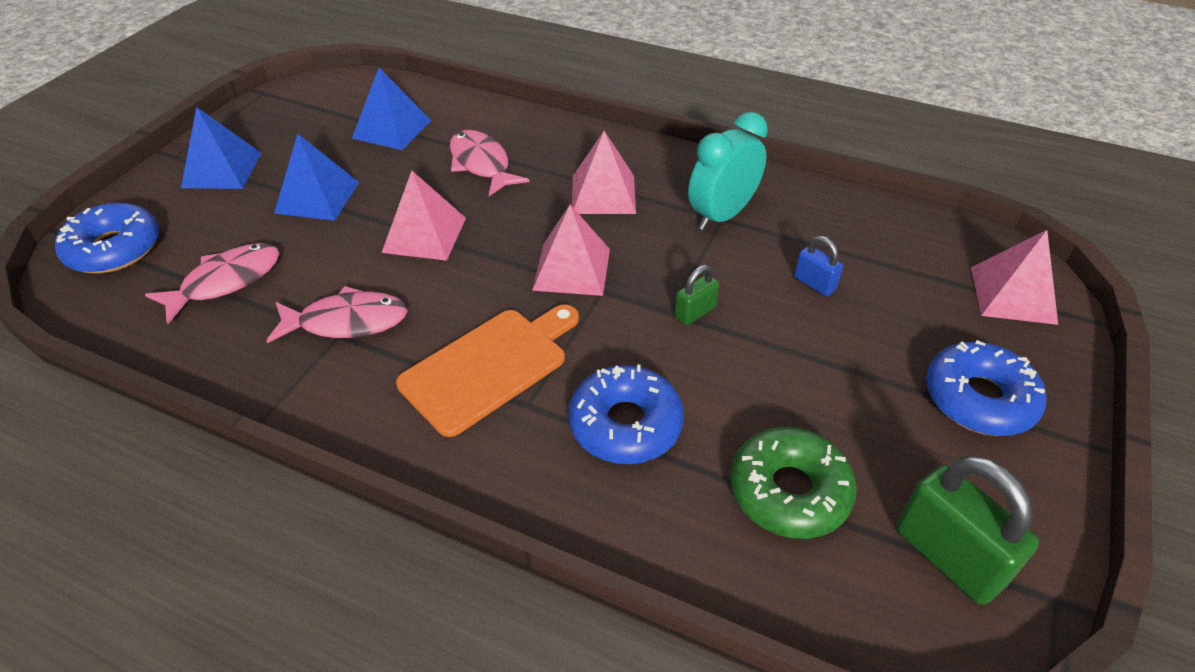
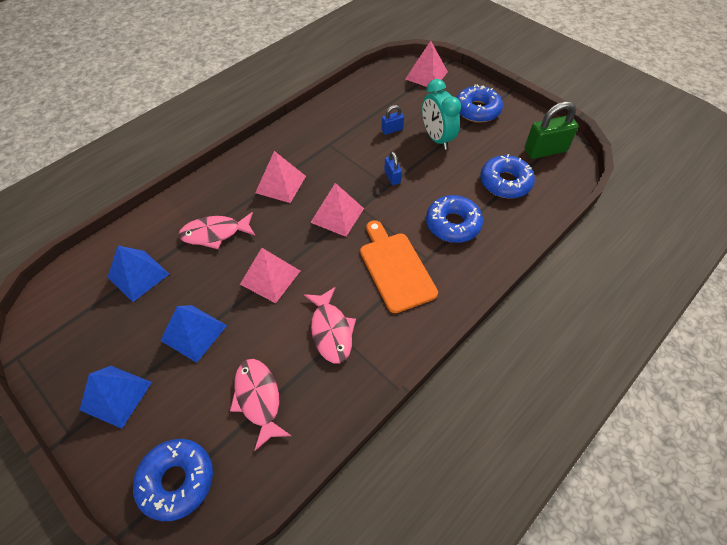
camera: 70 degrees left, 10 degrees up
(347, 321) = (331, 330): pink fish -> pink fish turned 150 degrees clockwise
(695, 312) = (392, 177): green padlock -> blue padlock
(721, 215) = (326, 143): turquoise clock -> turquoise clock (436, 138)
(789, 491) = (505, 182): green donut -> blue donut

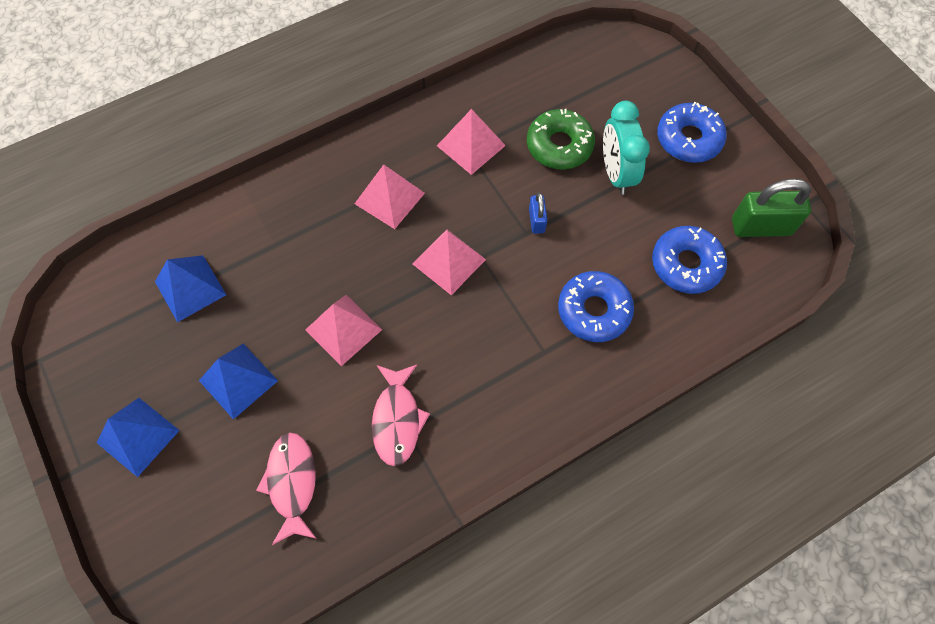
camera: 15 degrees right, 10 degrees up
(177, 480) = (183, 553): blue donut -> none
(215, 233) = (291, 252): pink fish -> none
(392, 130) = (559, 145): blue padlock -> green donut
(395, 268) = (500, 356): orange cutting board -> none
(426, 75) = (636, 64): pink pyramid -> pink pyramid (471, 145)

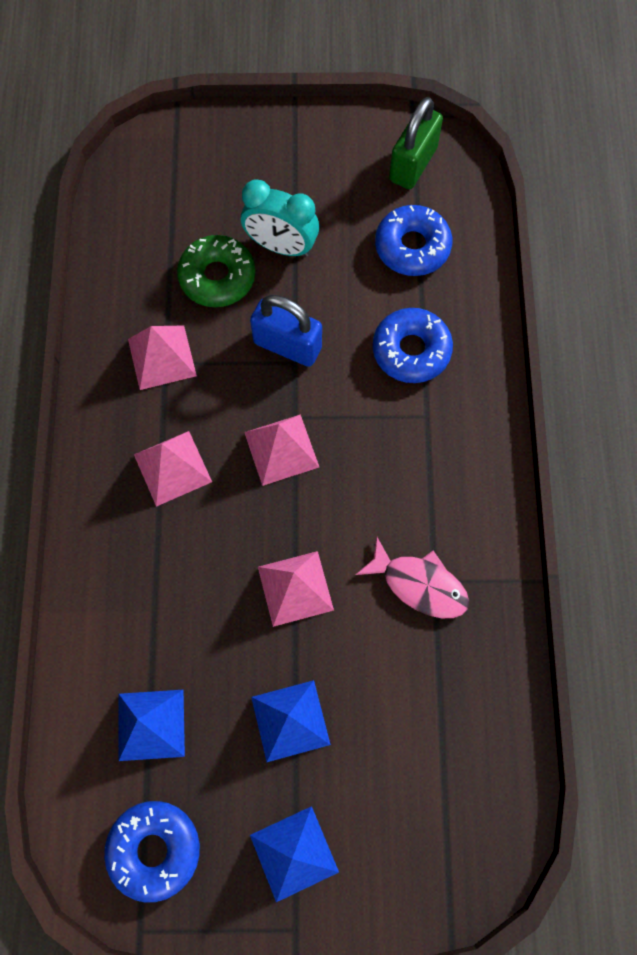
camera: 60 degrees left, 5 degrees up
(292, 483) = (429, 716): pink fish -> none
(536, 221) = (287, 345): blue padlock -> blue padlock, size x1.92
(688, 139) = (285, 163): blue donut -> blue donut (154, 849)

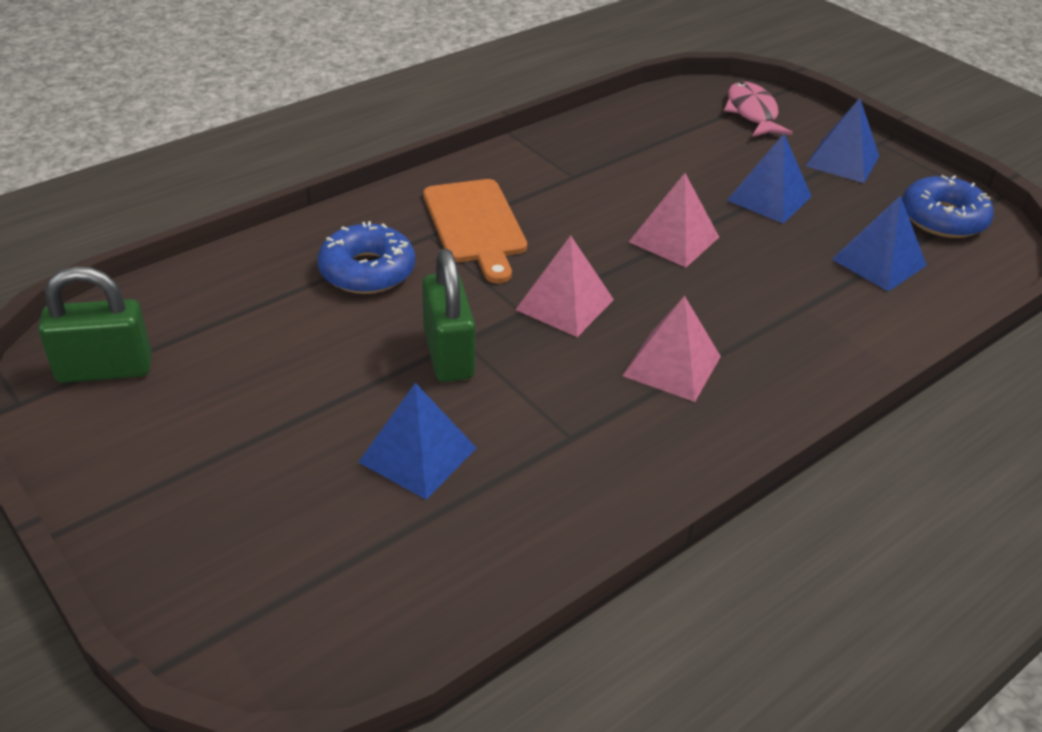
camera: 130 degrees left, 30 degrees down
(162, 357) = (567, 443): pink pyramid -> none
(217, 277) = (417, 454): green donut -> blue pyramid
(281, 246) = (323, 422): turquoise clock -> none
(287, 345) = (448, 354): blue padlock -> green padlock
(412, 247) = (233, 321): blue donut -> none
(416, 456) = (475, 225): none -> orange cutting board
(419, 584) = (585, 182): pink fish -> pink fish (752, 113)

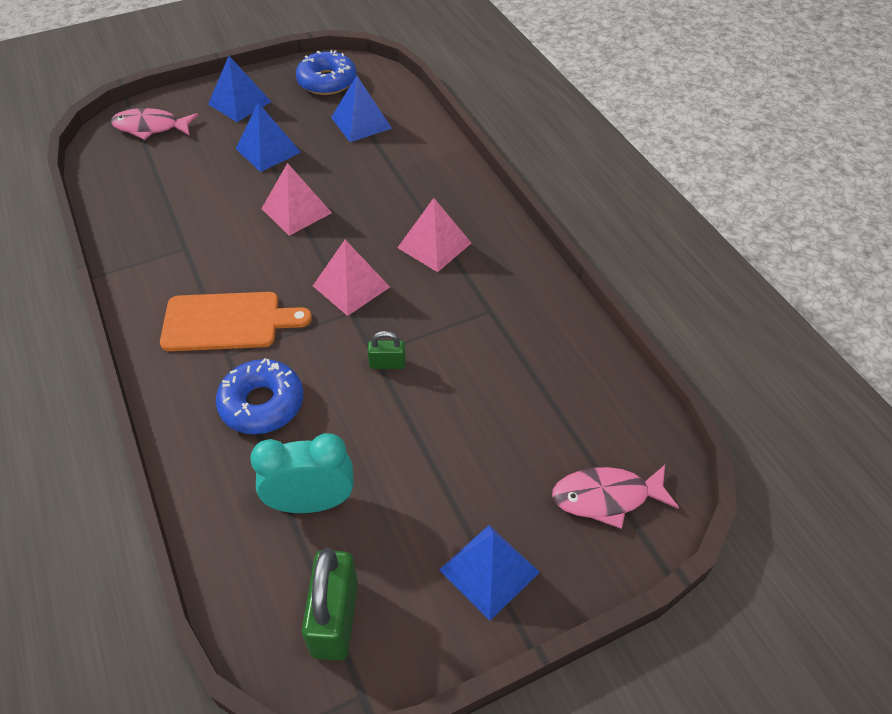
camera: 75 degrees left, 10 degrees up
(243, 329) = (311, 502): none -> turquoise clock
(269, 593) = (606, 497): none -> pink fish
(417, 454) = (490, 397): blue pyramid -> blue pyramid (489, 571)
(448, 354) = (387, 364): green padlock -> green padlock, size x0.52

